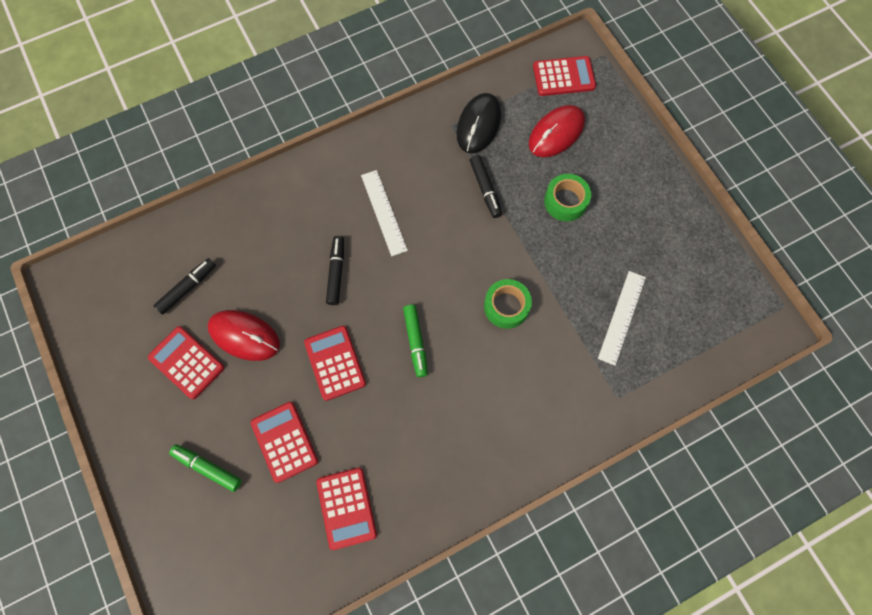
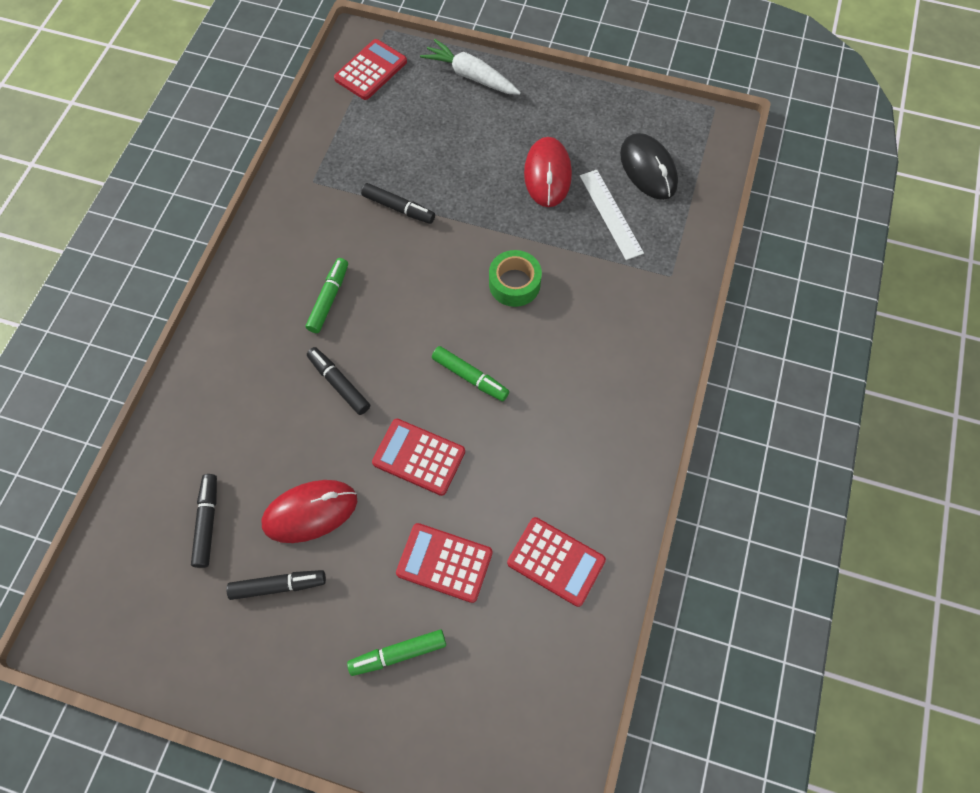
camera: 45 degrees left, 5 degrees down
(187, 362) = (278, 586): red calculator -> black marker
(383, 212) = (329, 299): white ruler -> green marker
(478, 125) = (338, 162): black mouse -> black mouse (648, 169)
(556, 133) = (411, 118): red mouse -> red mouse (547, 174)
(565, 201) = (475, 164): green tape -> none
(627, 135) = (471, 76): none -> white carrot

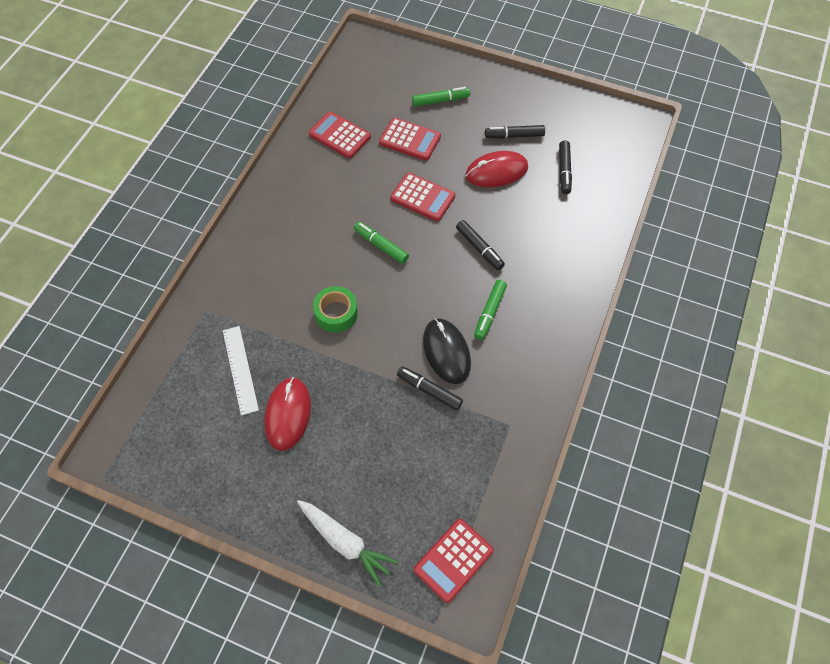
camera: 175 degrees left, 5 degrees down
(648, 169) = (192, 412): black mouse -> black mouse (446, 352)

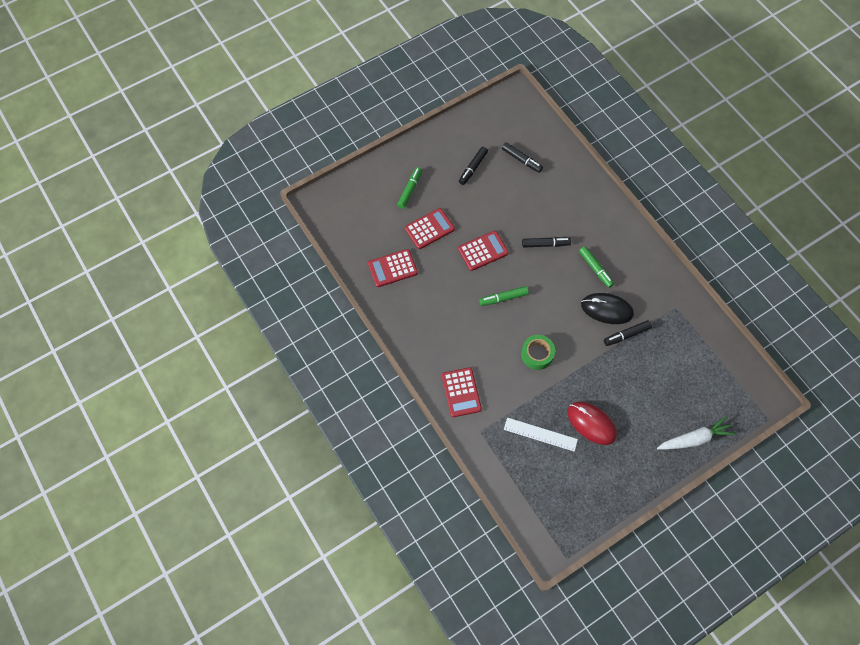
camera: 55 degrees left, 5 degrees up
(453, 560) = (738, 388): red calculator -> red calculator (461, 392)
(496, 172) = (494, 197): red mouse -> none

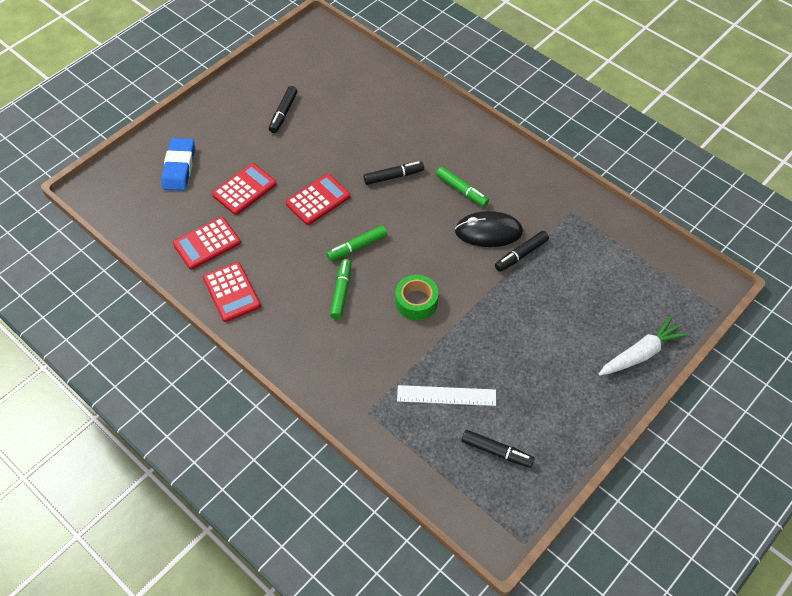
camera: 15 degrees left, 10 degrees down
(384, 198) = (179, 167): none -> blue eraser
(410, 190) = (210, 152): green marker -> green marker (341, 292)
(461, 392) = (330, 369): red calculator -> red calculator (231, 292)
(521, 160) = (340, 93): black marker -> black marker (496, 451)
(591, 423) = (508, 367): red mouse -> none

